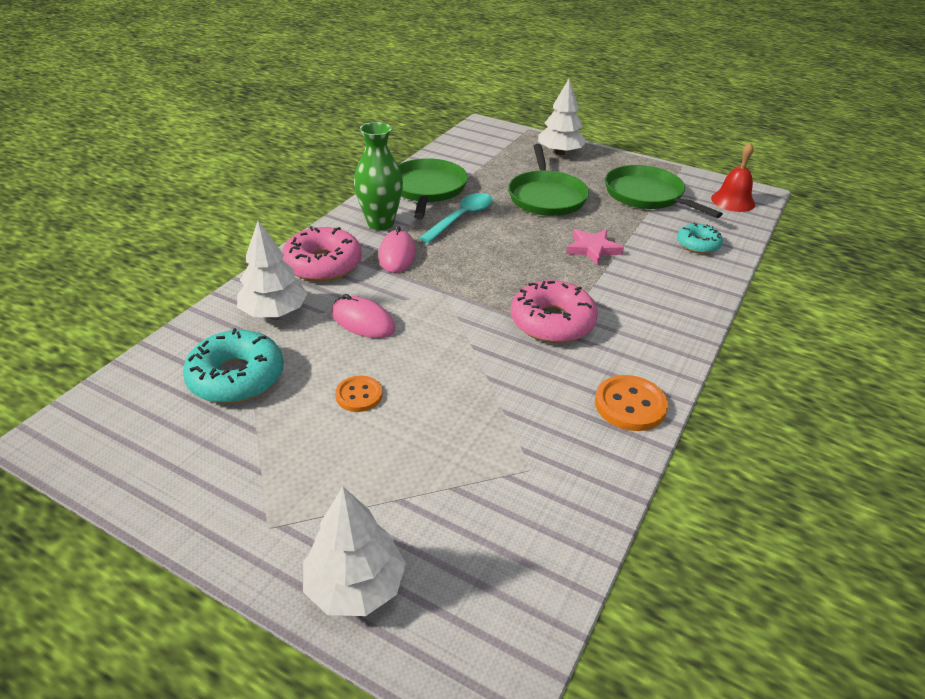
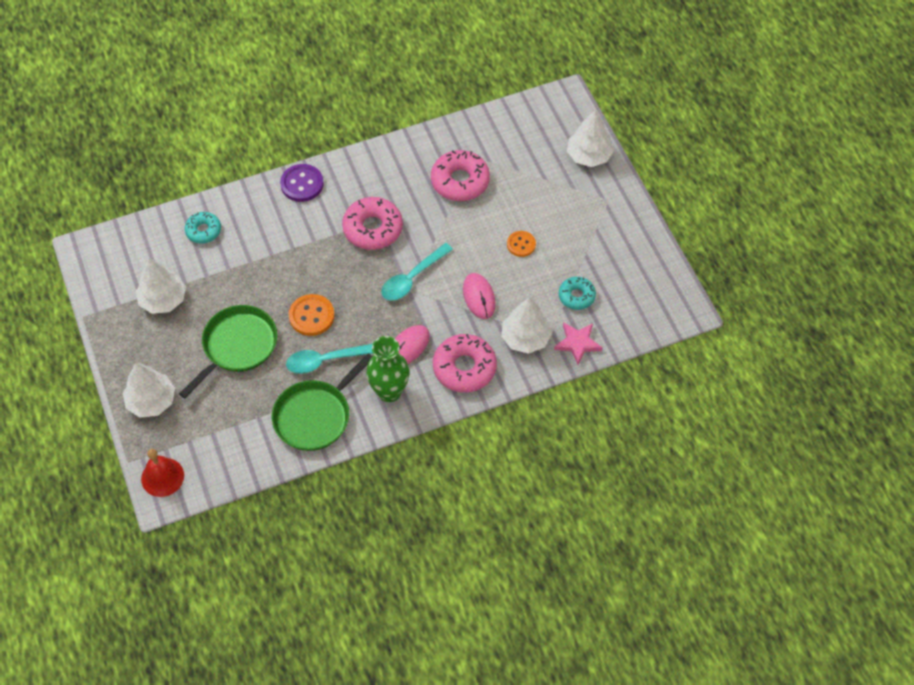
camera: 140 degrees left, 20 degrees up
(236, 377) = (576, 296): turquoise donut -> turquoise donut, size x0.60
(455, 303) = (412, 278): none -> turquoise spoon
(516, 424) = (460, 181): none -> pink donut
(592, 249) = (276, 270): pink star -> pink star (577, 343)
(630, 405) = (395, 157): orange button -> orange button (311, 316)
(646, 195) = (163, 299): green pan -> white tree
(681, 322) = (302, 184): none -> purple button
(733, 201) = (113, 253): red bell -> red bell (162, 477)

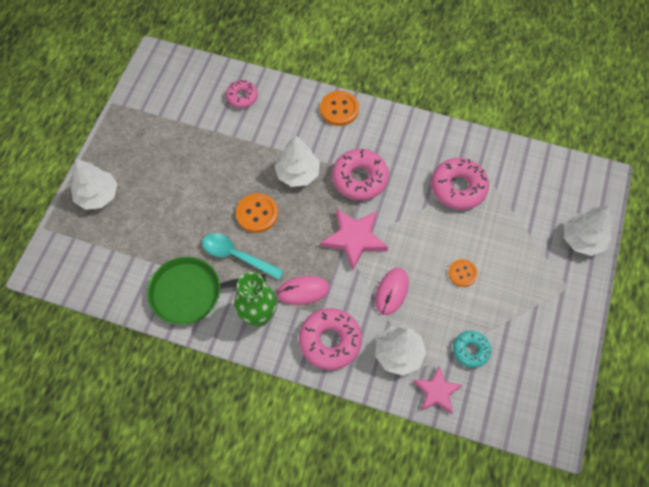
camera: 40 degrees right, 5 degrees up
(162, 477) = (53, 257): red bell -> none
(163, 299) = (171, 128): white tree -> white tree (298, 173)
(203, 231) = (242, 97): turquoise donut -> pink donut
(237, 346) = (187, 198): green pan -> none
(302, 184) = (339, 109): purple button -> orange button
(412, 278) = (354, 238): turquoise spoon -> pink star

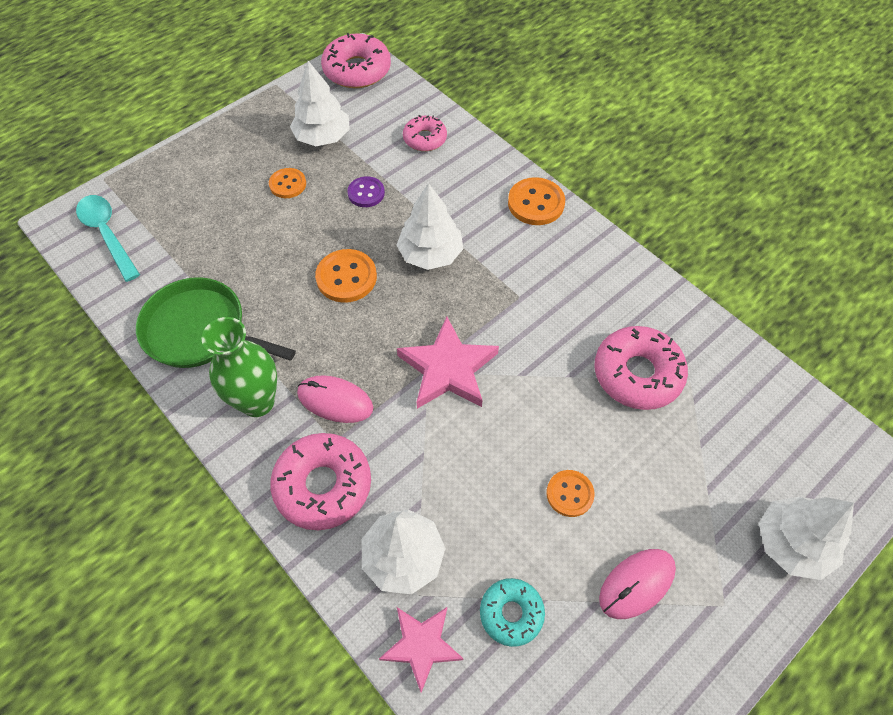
camera: 30 degrees right, 5 degrees down
(97, 195) = (184, 171): white tree -> white tree (323, 137)
(175, 171) = (288, 184): none -> orange button
(230, 152) = (366, 193): none -> purple button
(236, 256) = (285, 314): turquoise spoon -> turquoise spoon (107, 234)
(360, 179) = (506, 297): pink donut -> pink donut (357, 70)
(391, 292) = (451, 465): pink mouse -> pink mouse (636, 584)

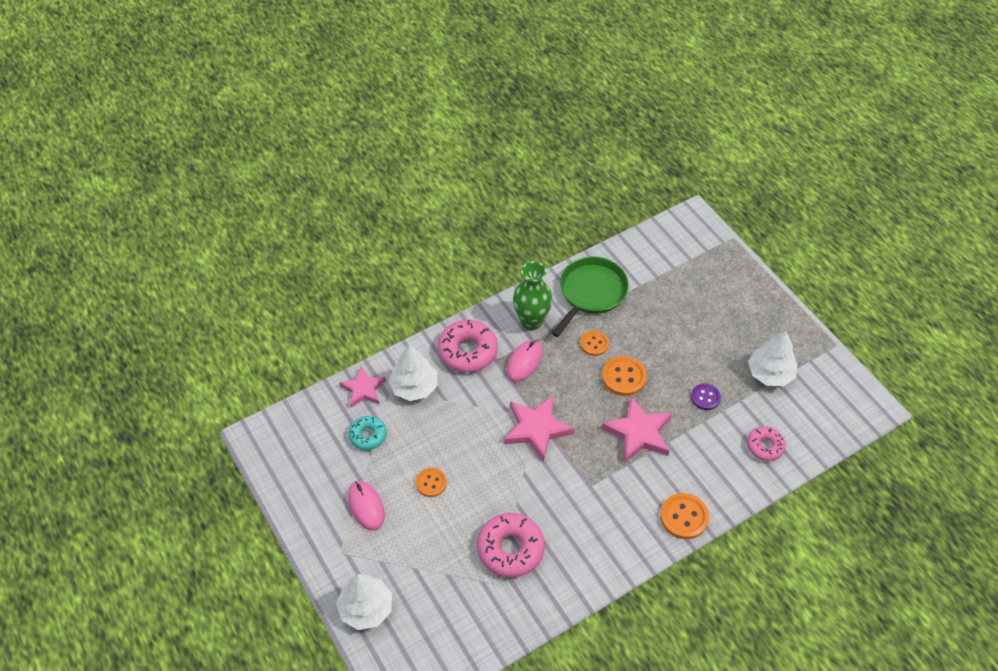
camera: 100 degrees right, 5 degrees down
(107, 234) = (679, 242): turquoise spoon -> none
(288, 184) = (719, 347): orange button -> orange button (594, 344)
(357, 70) = (855, 405): pink donut -> none
(430, 254) = (639, 433): white tree -> pink star

